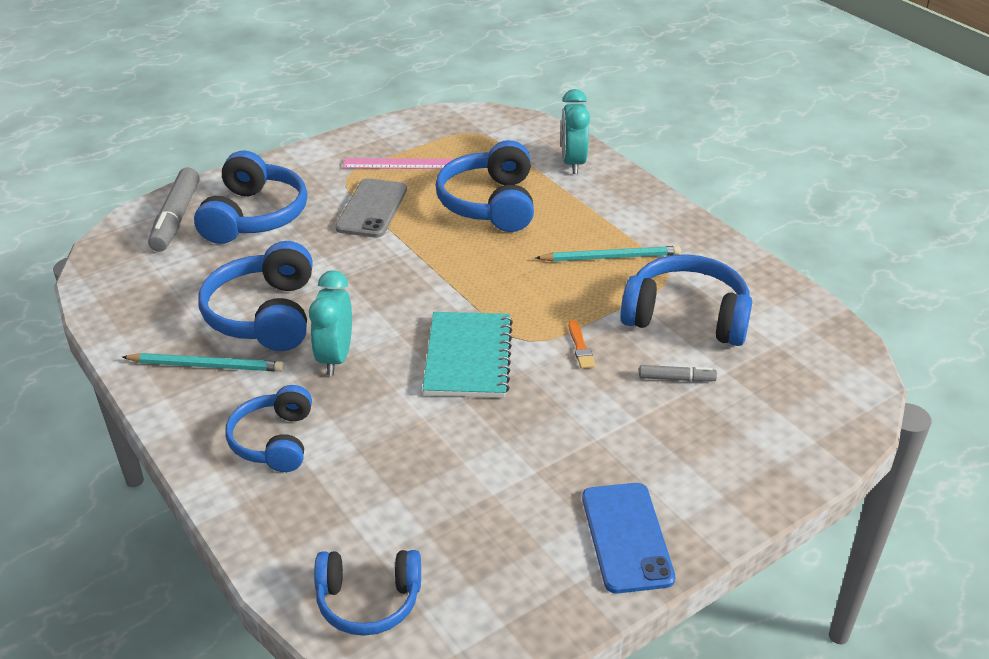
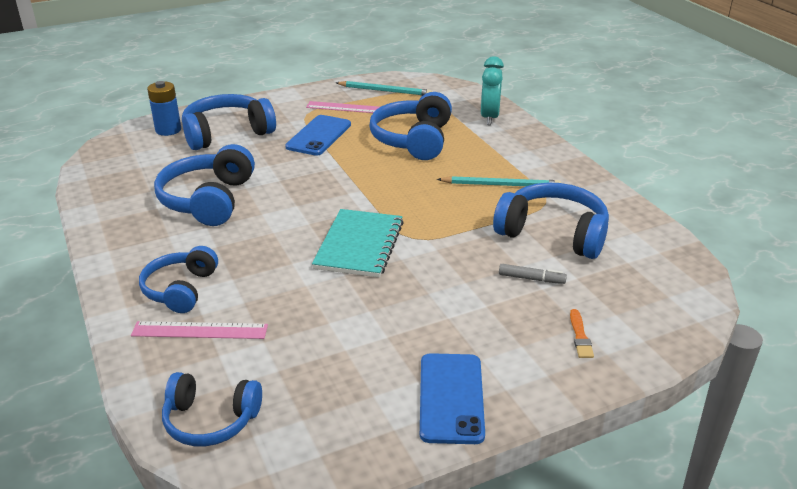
camera: 10 degrees right, 5 degrees down
(176, 218) = (168, 130): grey marker -> blue battery
(207, 366) = (150, 231): turquoise pencil -> turquoise pencil (385, 91)
(254, 216) = (227, 133): blue headphones -> blue headphones turned 135 degrees counterclockwise
(316, 491) = (199, 330): none -> pink ruler
(335, 358) = (252, 235): turquoise clock -> none
(372, 208) = (319, 136): grey phone -> blue phone
(580, 347) = (455, 247): orange brush -> orange brush (580, 336)

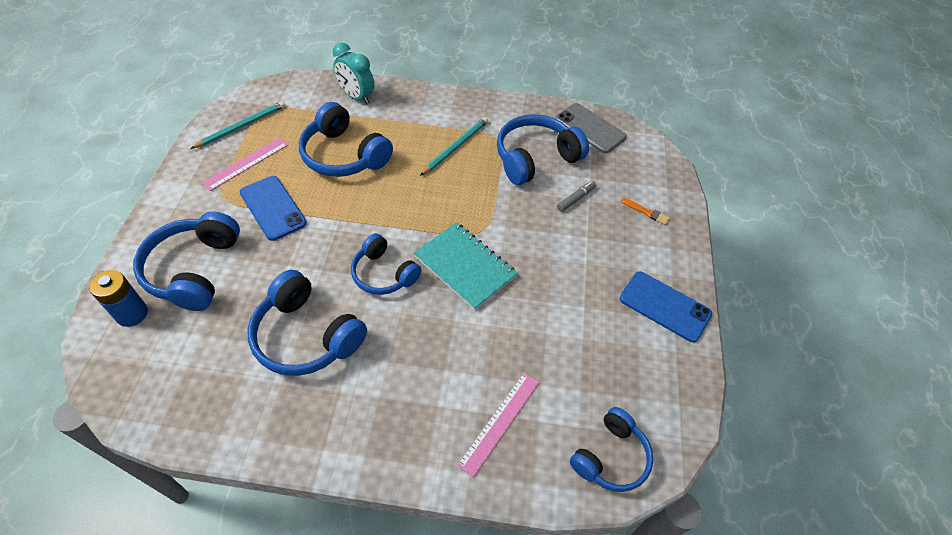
camera: 60 degrees left, 20 degrees up
(181, 289) = (433, 414): blue headphones -> blue headphones (384, 274)
(653, 251) = (590, 128): none -> grey phone

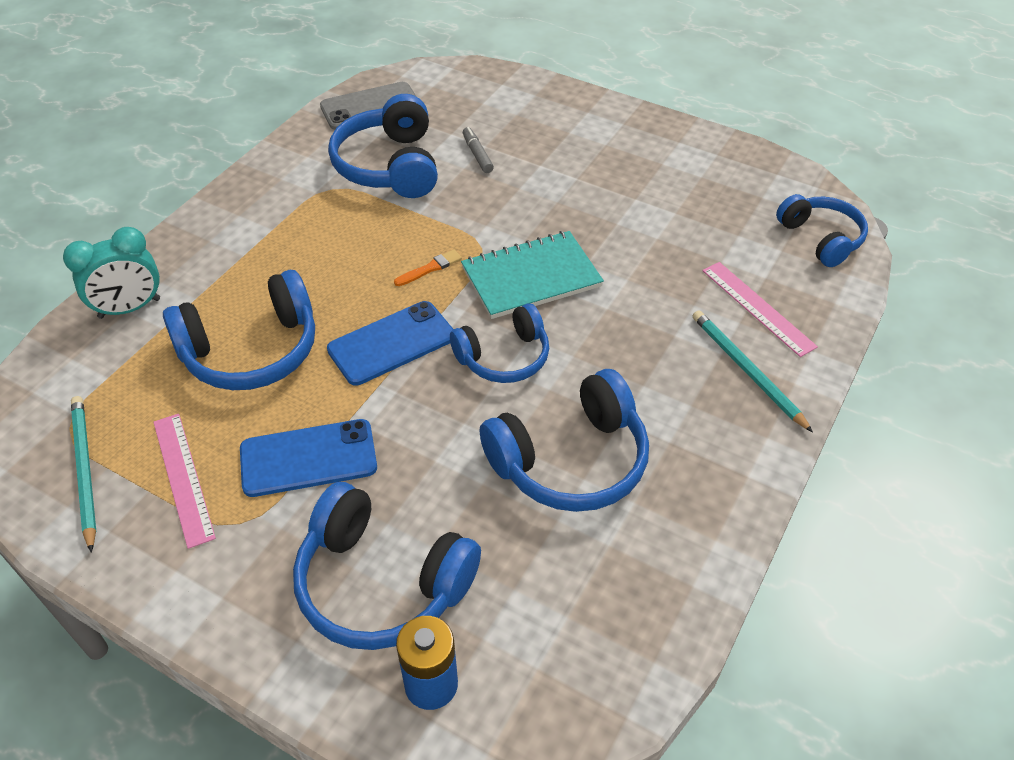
camera: 65 degrees left, 5 degrees down
(456, 147) = (319, 230): turquoise pencil -> turquoise pencil (747, 370)
(646, 212) = (528, 110): orange brush -> orange brush (430, 268)
(664, 306) = (660, 142): blue phone -> blue phone (392, 343)

